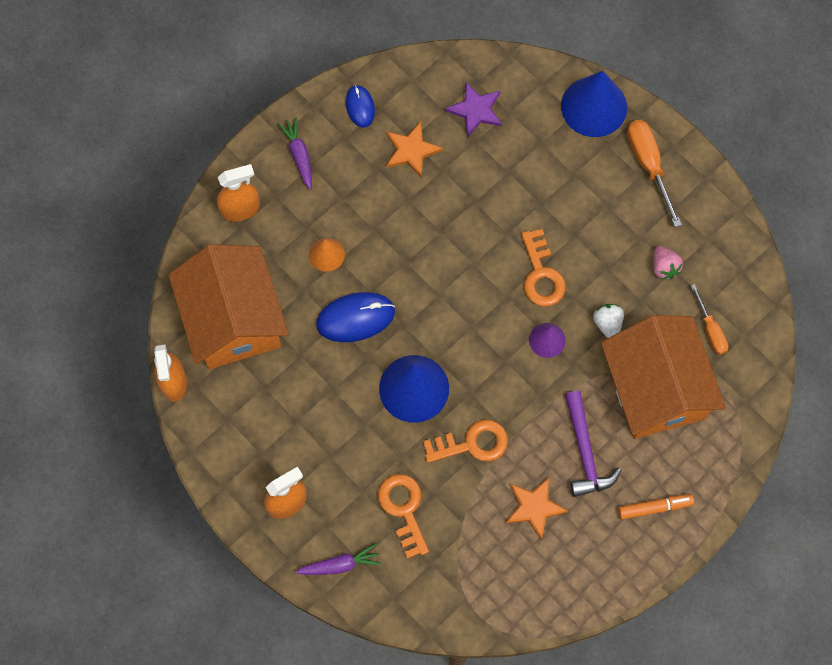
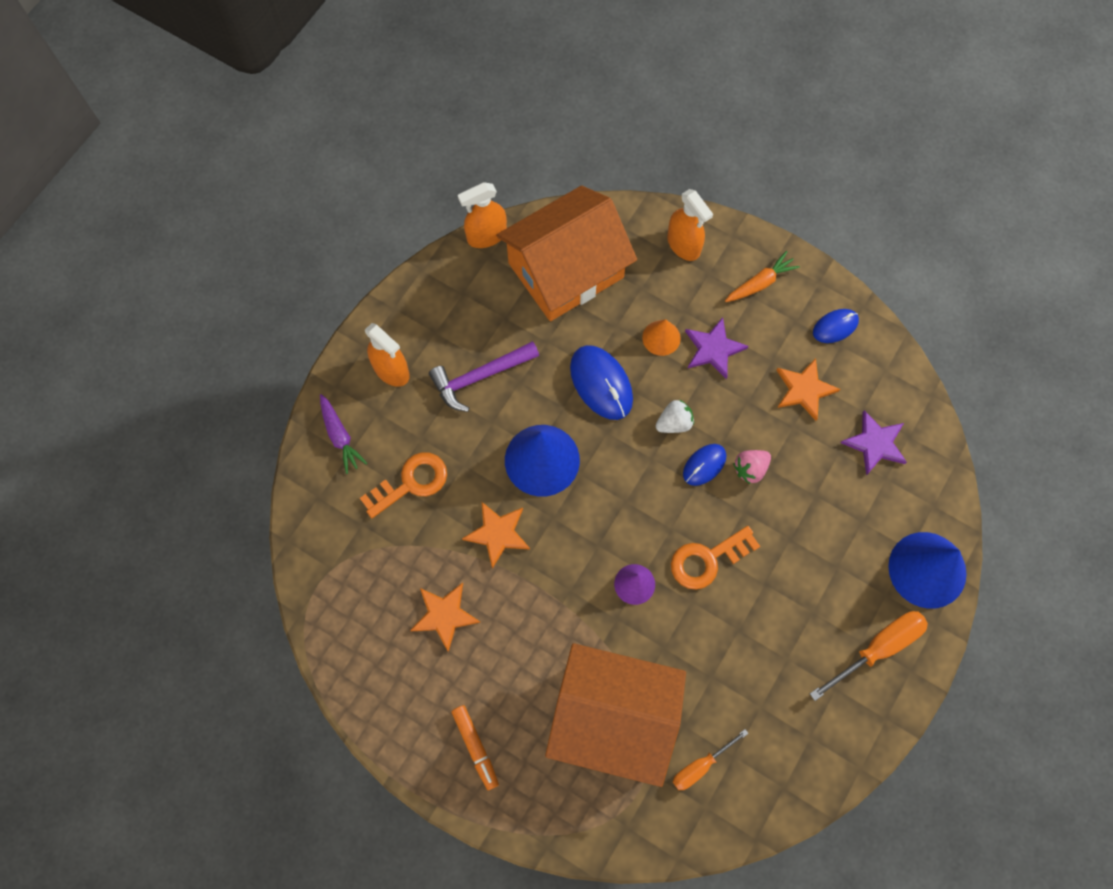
camera: 75 degrees right, 0 degrees up
(299, 155) = (760, 283): purple carrot -> orange carrot
(351, 213) = (713, 349): none -> purple star
(456, 253) = (704, 465): none -> blue mouse
(472, 444) = (498, 533): orange key -> orange star
(585, 452) = (519, 655): purple hammer -> purple hammer (479, 377)
(607, 324) = (672, 646): white strawberry -> white strawberry (674, 423)
(656, 388) = (613, 717): orange house -> orange house turned 45 degrees clockwise
(664, 267) = (759, 694): pink strawberry -> pink strawberry (750, 469)

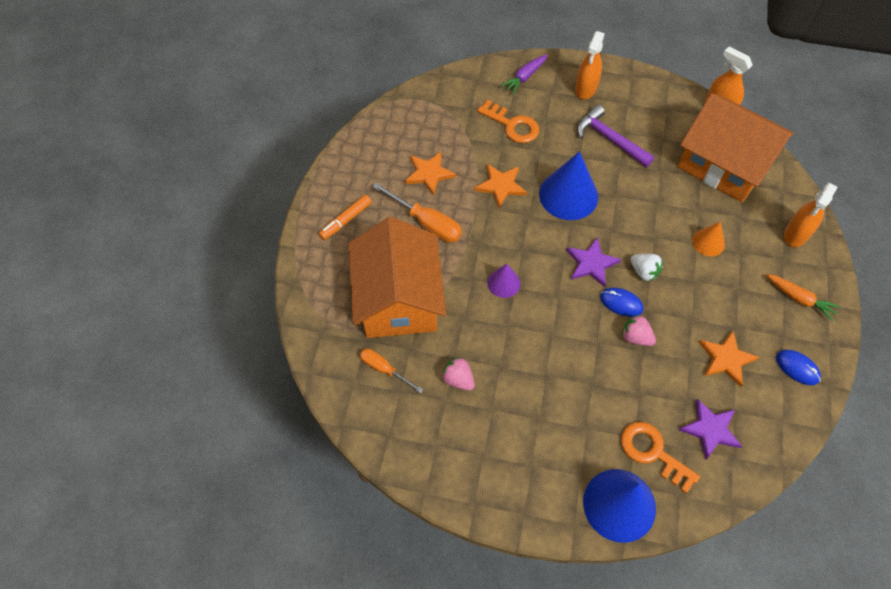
camera: 70 degrees right, 10 degrees down
(601, 383) = (647, 214): blue mouse -> none
(707, 559) = (546, 327): orange key -> orange key (653, 452)
(713, 349) = (721, 281): purple star -> purple star (591, 263)
(740, 683) = (458, 379): none -> pink strawberry
(877, 648) = (531, 480): orange screwdriver -> orange screwdriver (426, 223)

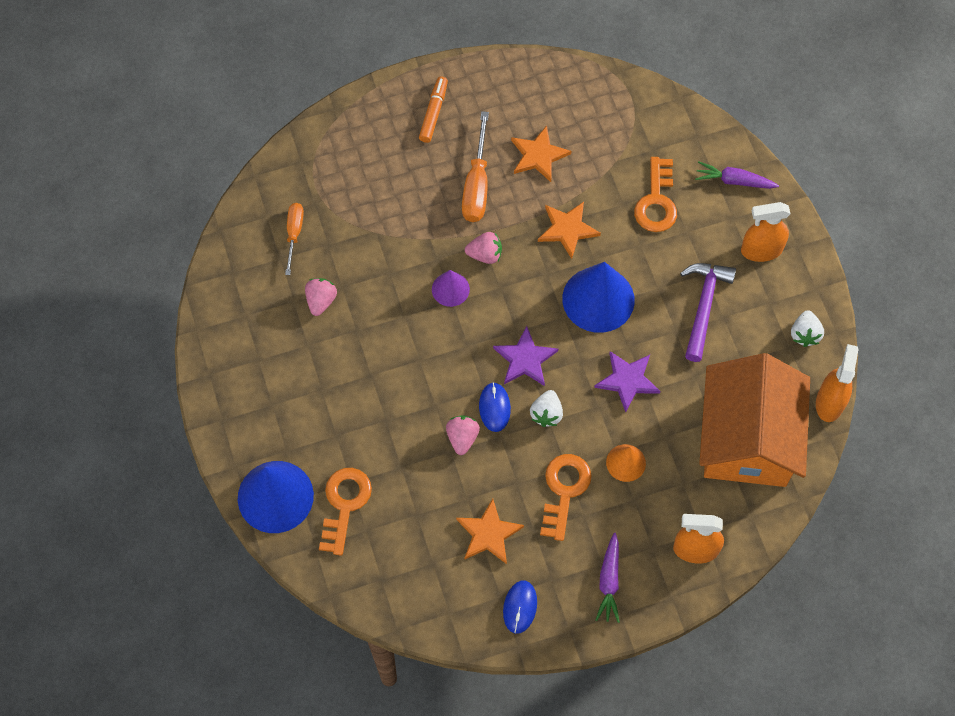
camera: 60 degrees right, 5 degrees up
(346, 220) = (433, 113): orange marker -> orange marker turned 90 degrees clockwise
(398, 299) = (374, 206): orange house -> none
(488, 246) = (485, 254): none -> pink strawberry
(661, 97) = (804, 334): none -> white strawberry
(710, 429) = (399, 548): purple star -> purple star (627, 380)
(712, 291) = (564, 490): none -> orange key
(799, 299) = (609, 581): orange carrot -> purple carrot

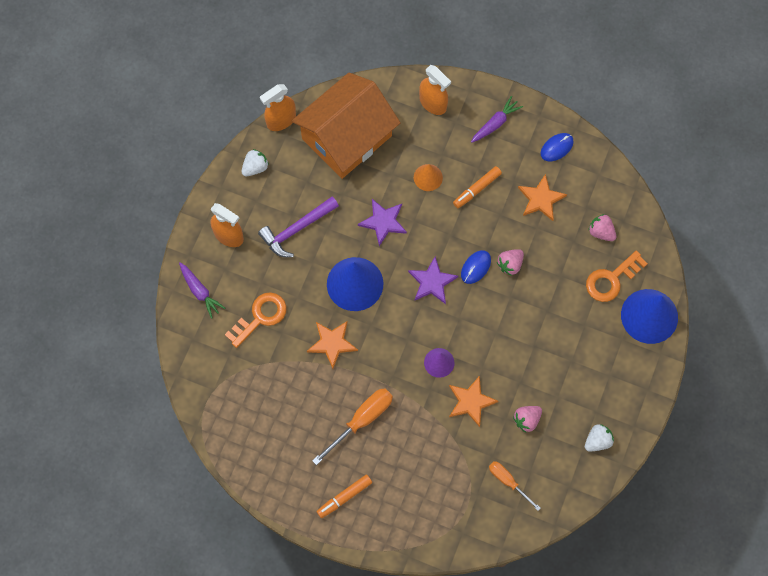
camera: 140 degrees left, 5 degrees up
(294, 234) = (508, 481): orange screwdriver -> orange screwdriver turned 90 degrees clockwise
(485, 254) = (398, 368): pink strawberry -> pink strawberry (601, 232)
(538, 155) = (304, 409): orange star -> orange star (470, 401)
(546, 414) = (448, 240): white strawberry -> white strawberry (597, 441)
(564, 490) = (477, 189): orange key -> orange marker

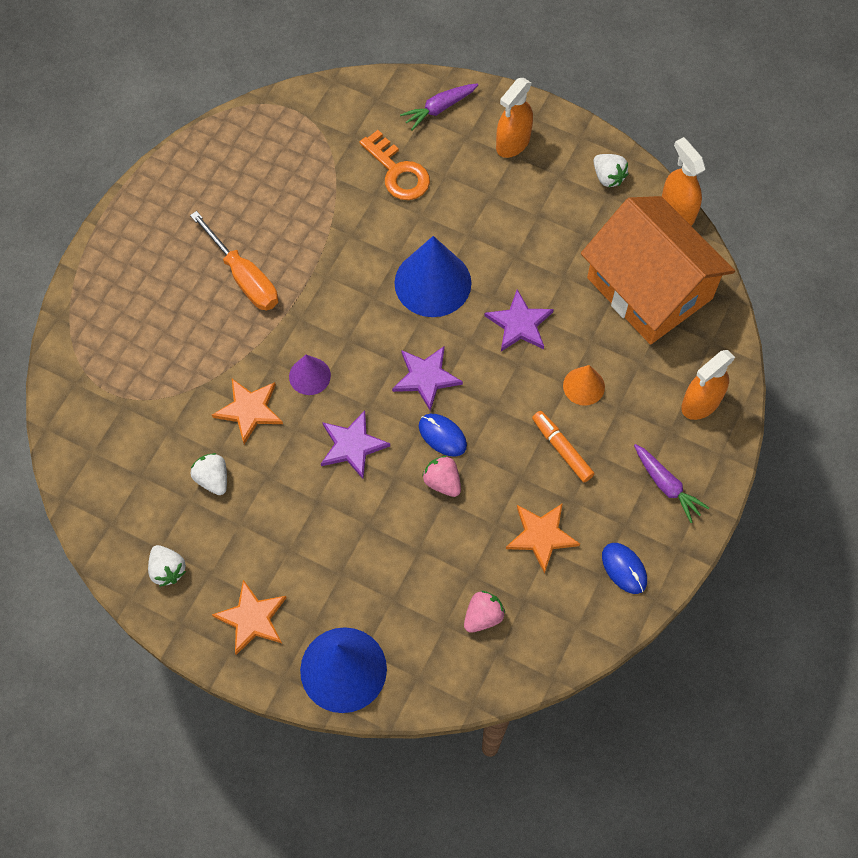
camera: 95 degrees right, 5 degrees down
(296, 230) = (515, 219): purple hammer -> none
(332, 343) = (353, 250): orange star -> orange star (252, 618)
(344, 497) = (148, 251): orange marker -> none
(490, 327) = (352, 445): none -> purple star
(508, 481) = (132, 445): orange screwdriver -> none
(527, 420) = (213, 479): pink strawberry -> white strawberry
(611, 279) = (406, 621): orange key -> none

